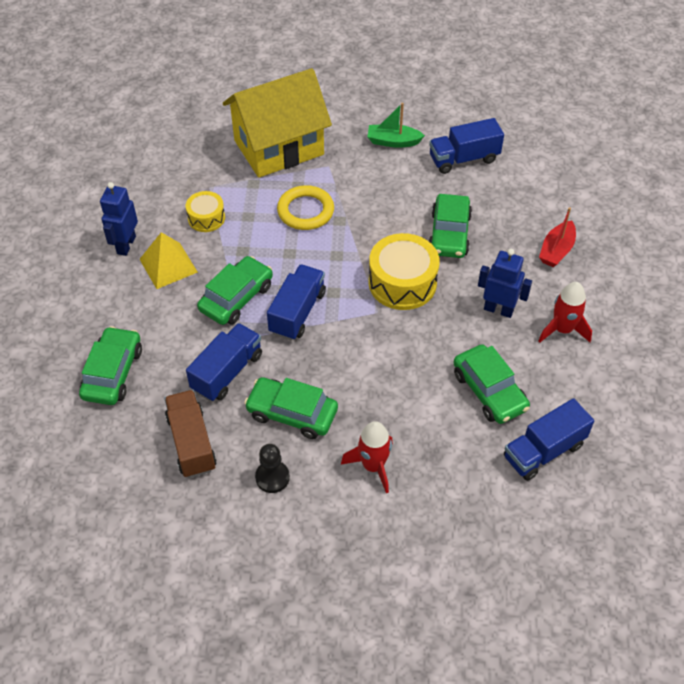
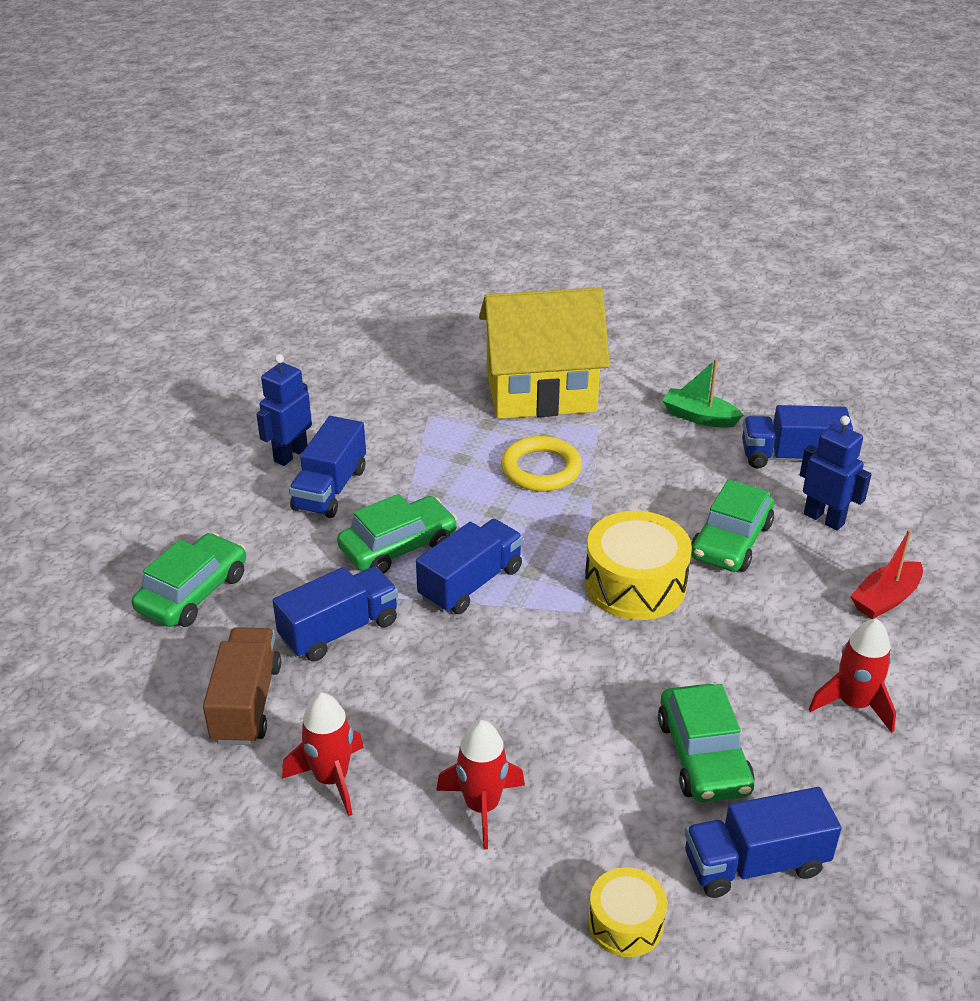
camera: 20 degrees right, 15 degrees down
(168, 265) = (330, 489): yellow pyramid -> blue truck
(206, 218) = (407, 448): yellow drum -> yellow drum (625, 923)
(272, 477) = (331, 779): black pawn -> red rocket
(292, 413) = (400, 705): green car -> none
(498, 309) = (763, 653): blue robot -> blue robot (824, 519)

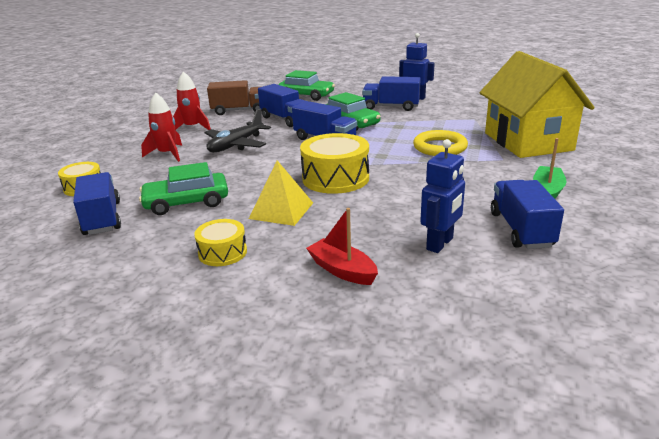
camera: 85 degrees right, 10 degrees down
(461, 702) = (236, 145): none -> black plane
(731, 541) = (392, 206): green car -> none
(736, 645) = (281, 210): none -> yellow pyramid
(853, 704) = (222, 252): red rocket -> yellow drum

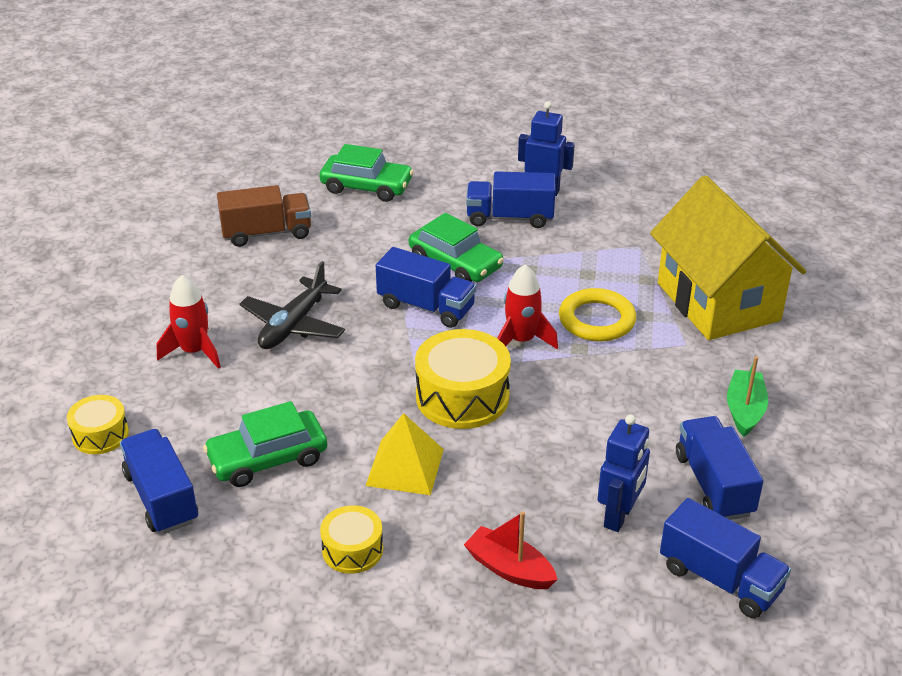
camera: 10 degrees left, 10 degrees up
(192, 128) = (207, 282): red rocket -> red rocket (521, 341)
(285, 119) = (350, 255): blue truck -> blue truck (720, 579)

